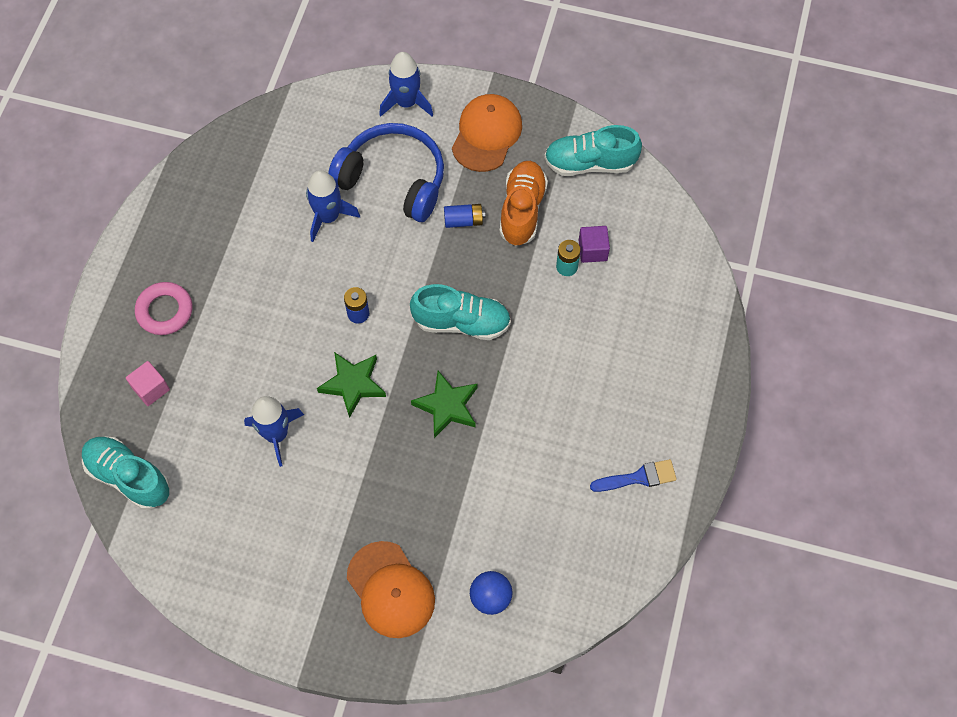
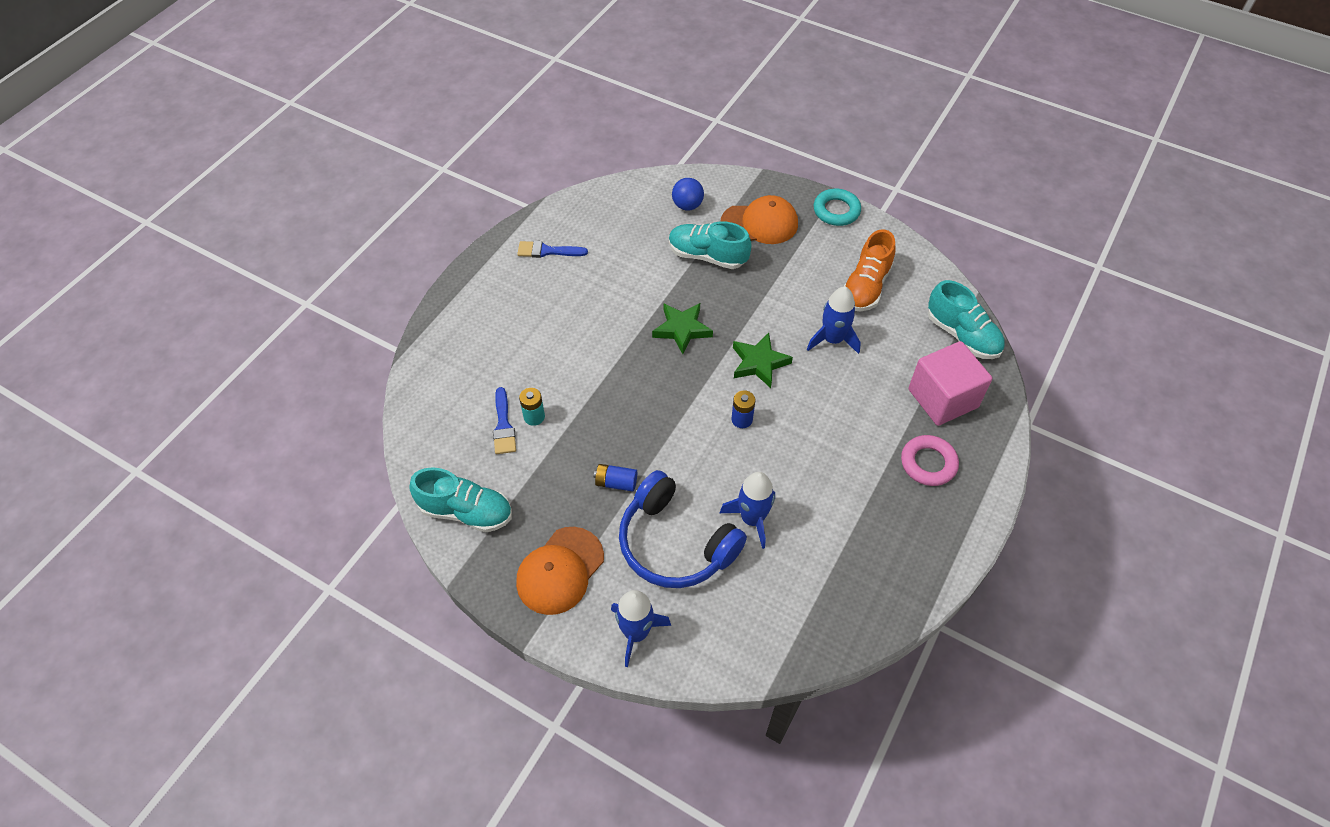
camera: 165 degrees left, 10 degrees down
(151, 389) = (942, 398): pink cube -> pink cube, size x2.01
(295, 639) = (836, 211): none -> turquoise ring
(390, 590) = (760, 223): orange cap -> orange cap turned 105 degrees clockwise
(461, 322) = (648, 391): turquoise shoe -> turquoise shoe (707, 256)
(522, 210) = (554, 479): orange shoe -> orange shoe (866, 287)
(592, 250) = (503, 426): purple cube -> blue brush

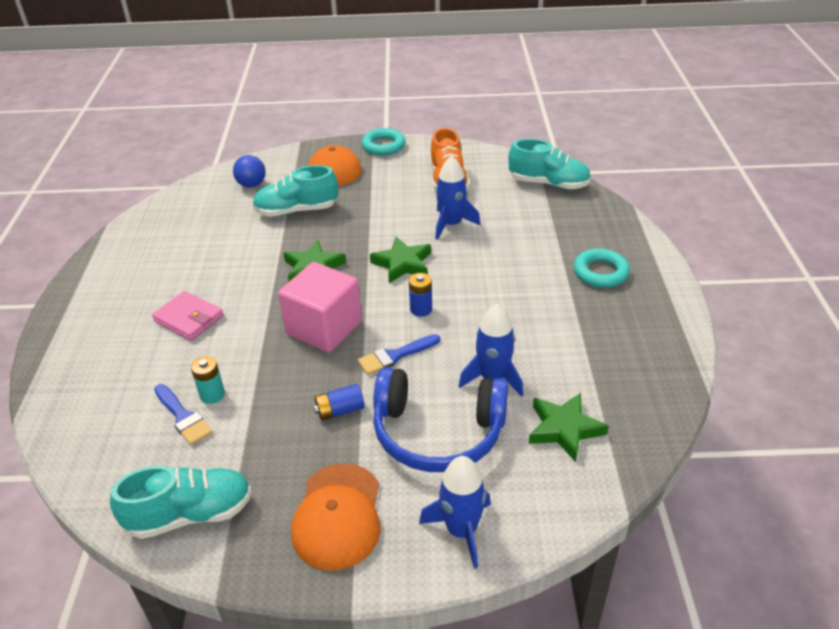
camera: 30 degrees left, 15 degrees down
(547, 251) = (135, 262): blue brush -> blue brush (395, 356)
(556, 333) = (189, 318): none -> pink wallet
(773, 596) = (564, 429): none -> green star
(928, 463) = (600, 272): pink ring -> turquoise ring
(942, 398) = (571, 227): pink cube -> pink cube (324, 327)

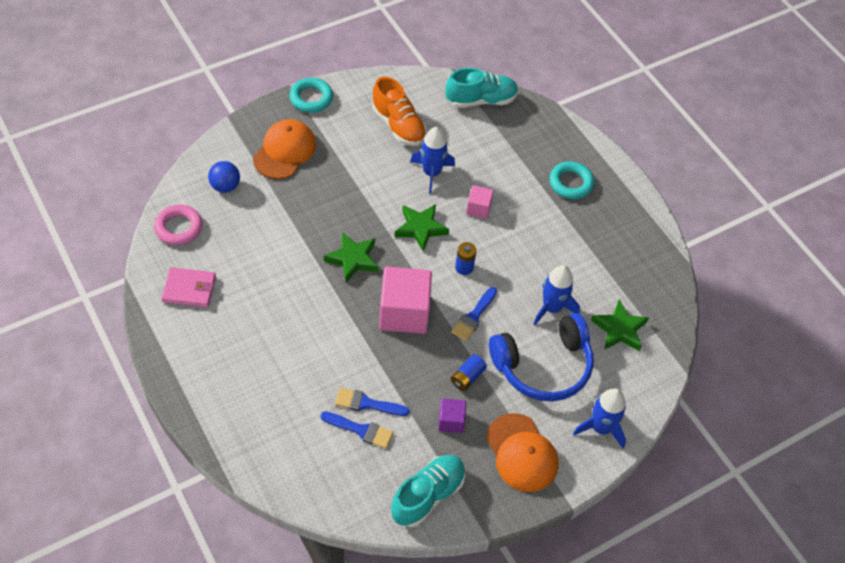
camera: 35 degrees left, 15 degrees up
(185, 202) = (179, 228): none -> pink ring
(189, 318) = (291, 346): pink wallet -> pink wallet (189, 289)
(212, 395) = (367, 403): turquoise battery -> blue brush
(284, 447) = (451, 421): none -> purple cube
(296, 211) = (291, 203): turquoise shoe -> none
(477, 265) = (478, 208): none -> pink cube

